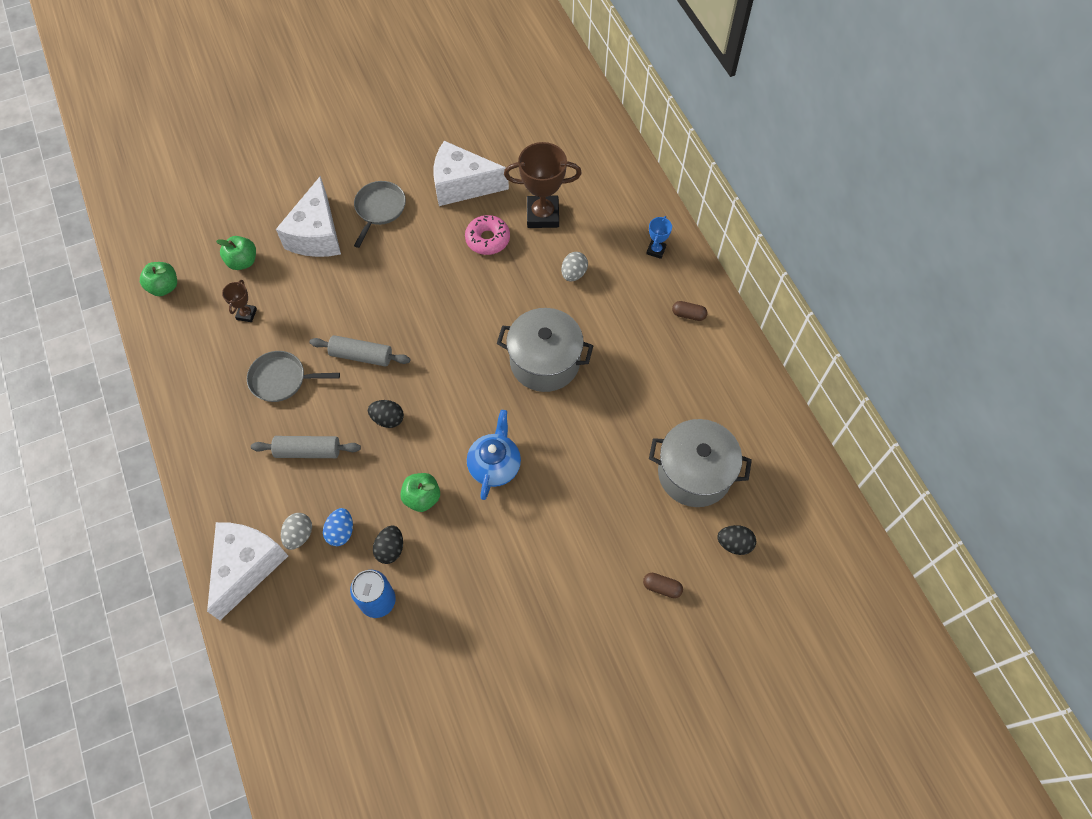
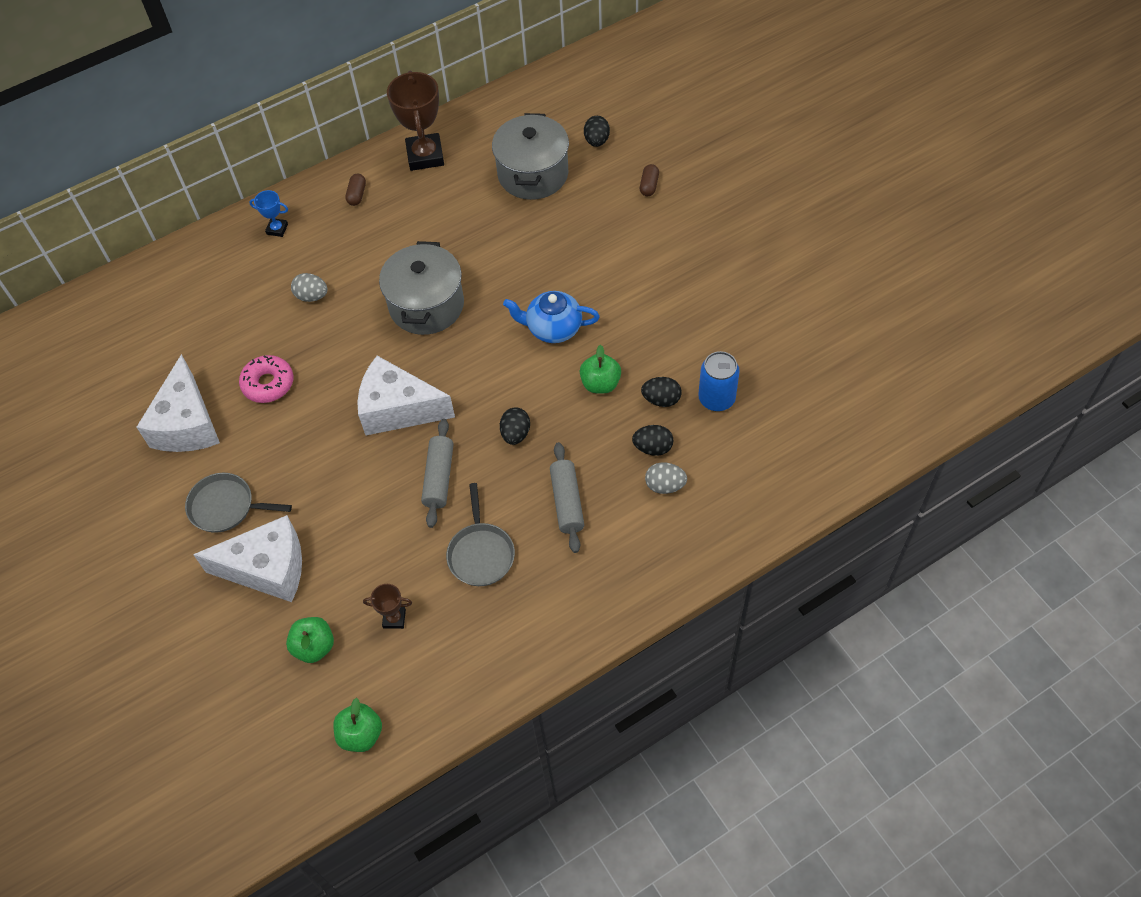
camera: 95 degrees left, 5 degrees down
(247, 567) = (710, 526): white cheese -> white cheese (398, 409)
(341, 532) = (653, 448): blue egg -> black egg
(542, 215) = (231, 336): brown trophy -> brown trophy (425, 156)

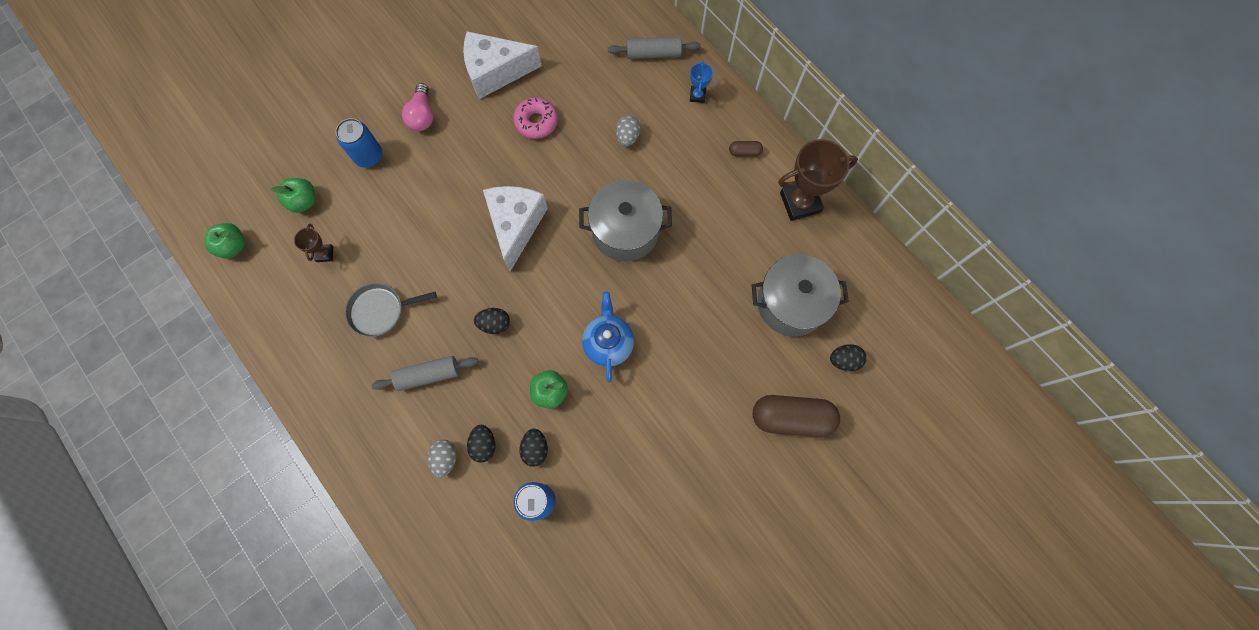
camera: 80 degrees right, 15 degrees up
(225, 506) = (422, 115): grey pan -> pink light bulb
(268, 569) = (369, 156): white cheese -> blue can
(439, 478) = (450, 268): grey rolling pin -> grey rolling pin (653, 53)
(649, 185) = (791, 418): brown capsule -> brown capsule, size x2.25

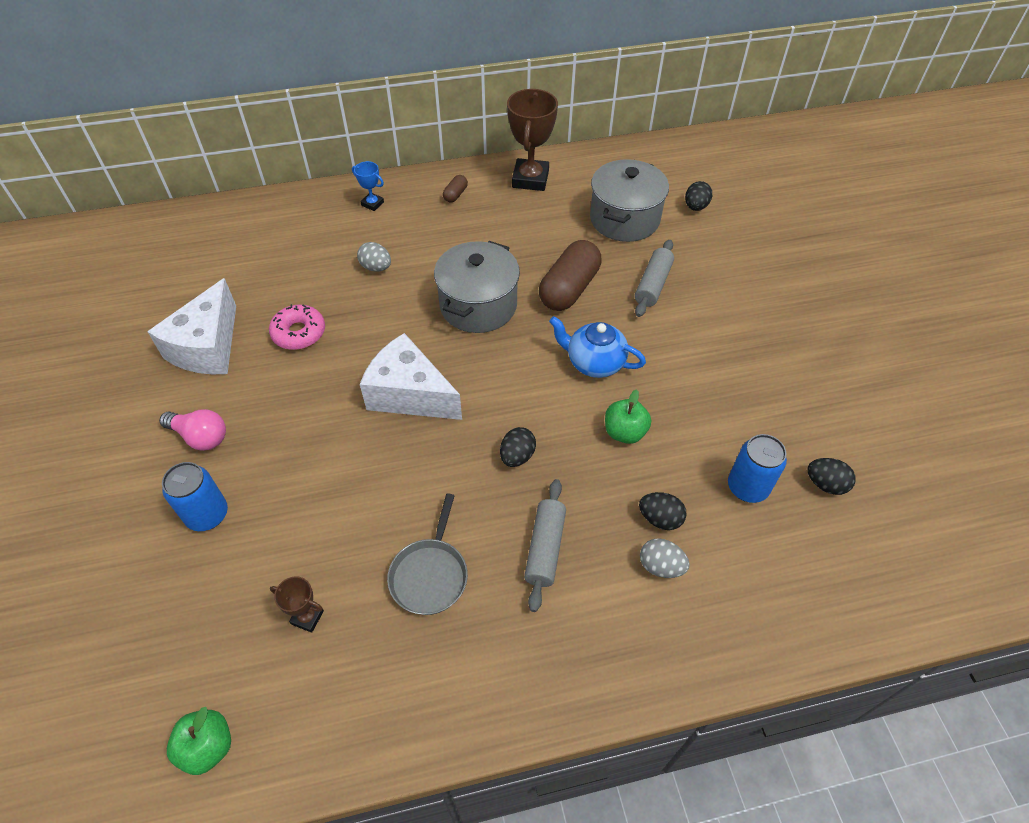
camera: 65 degrees left, 20 degrees down
(304, 201) = (210, 619): green apple -> none
(535, 449) = (685, 469): black egg -> black egg (825, 484)
(653, 53) = (301, 217): grey rolling pin -> grey rolling pin (652, 285)
(791, 418) = (735, 258): brown capsule -> brown capsule (569, 289)

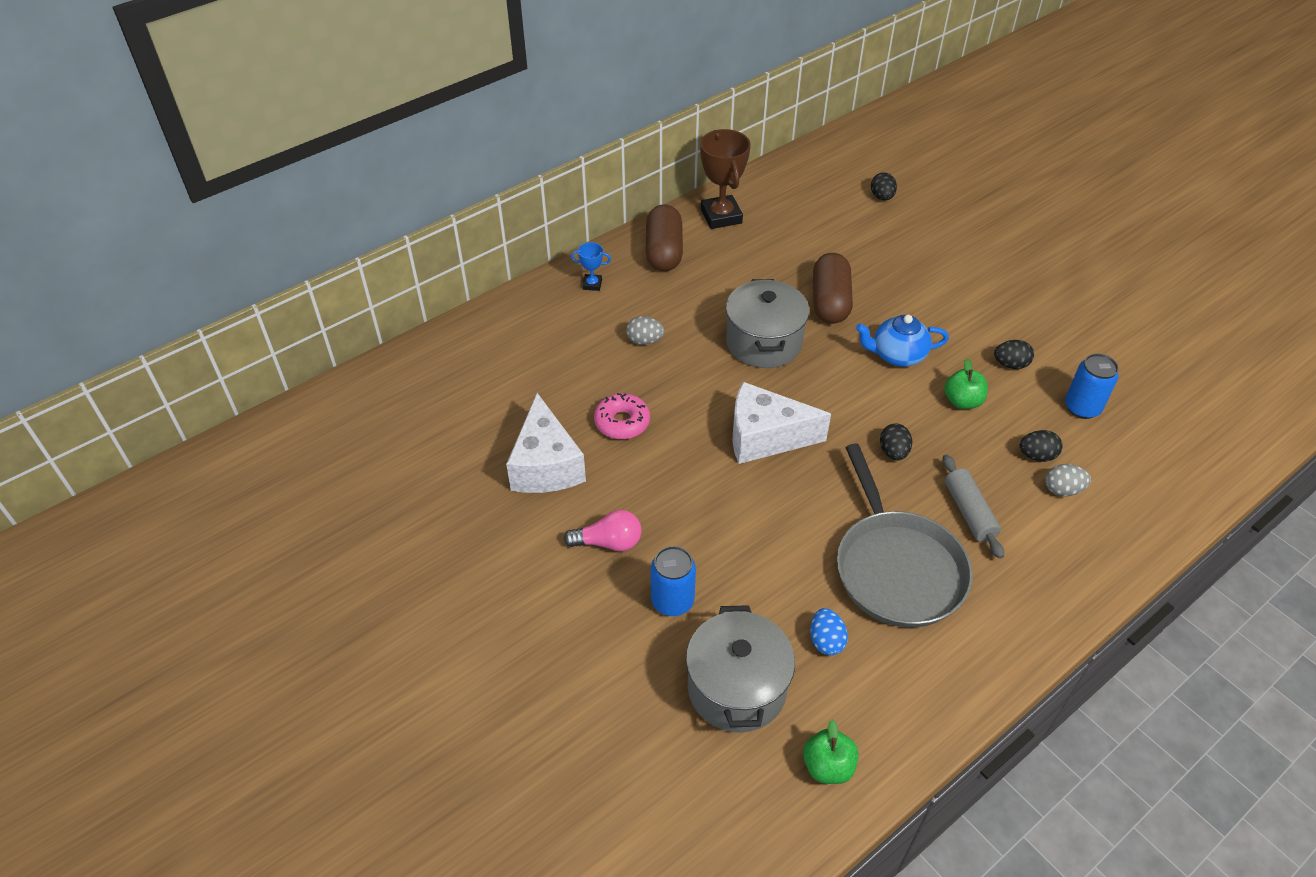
camera: 25 degrees left, 5 degrees down
(307, 617) = (826, 641): brown trophy -> blue egg
(430, 575) = (897, 569): grey pan -> grey pan, size x1.81
(455, 194) = (664, 251): brown capsule -> brown capsule, size x2.25
(624, 219) = (830, 226): grey pot -> grey pot (737, 688)
(652, 285) = (896, 275): grey rolling pin -> none
(825, 484) = (1134, 384): black egg -> black egg (1010, 364)

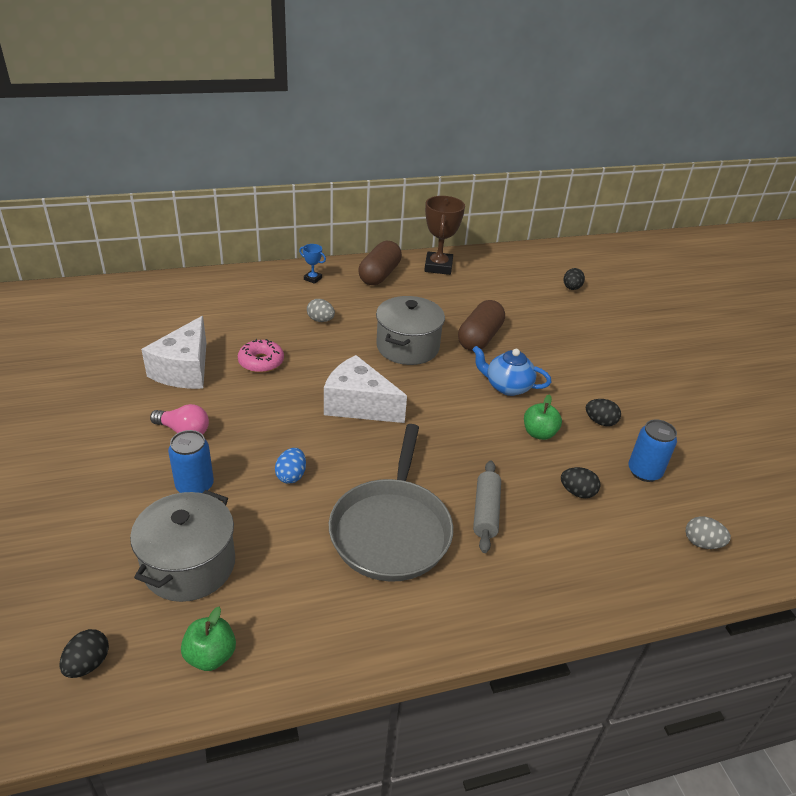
camera: 20 degrees right, 10 degrees down
(826, 641) = (289, 560): blue egg -> blue egg (291, 475)
(893, 452) = (453, 448): black egg -> black egg (88, 664)
(1062, 490) = (583, 525): grey egg -> grey egg (702, 543)

